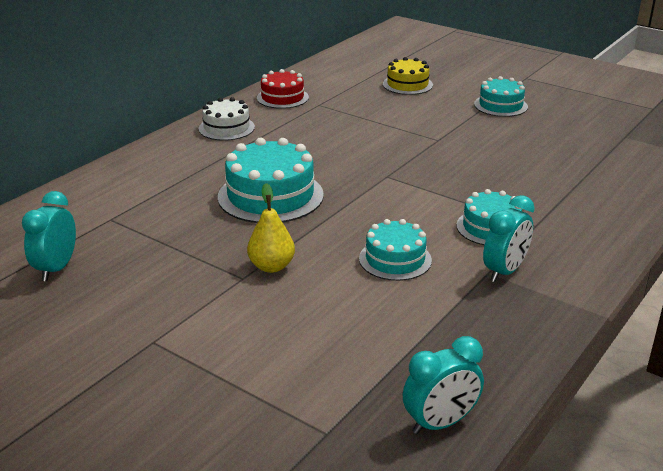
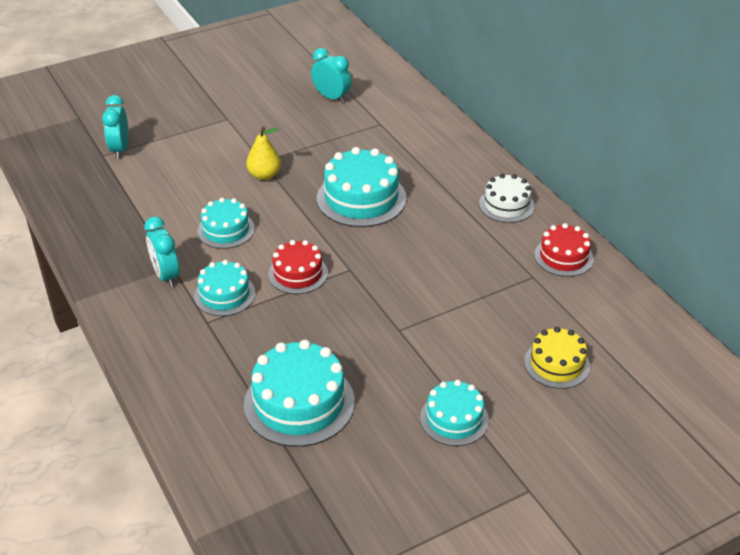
camera: 115 degrees right, 10 degrees up
(419, 199) = (298, 273): none -> red cake
(440, 423) = (69, 192): turquoise clock -> turquoise clock (120, 149)
(563, 158) = (299, 403): none -> turquoise cake

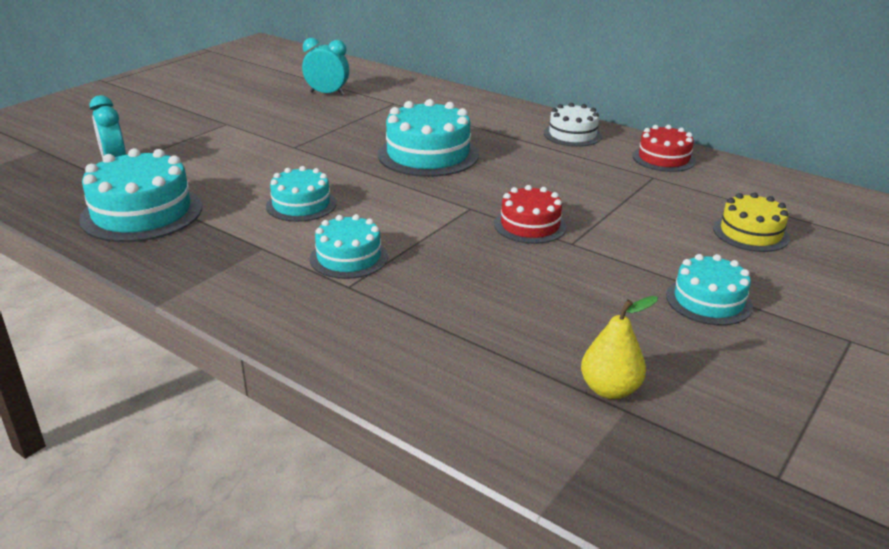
camera: 25 degrees left, 10 degrees down
(166, 275) = (261, 257): turquoise clock -> none
(264, 175) = (307, 156): yellow pear -> yellow pear (610, 389)
(298, 273) = (417, 222): red cake -> red cake (530, 225)
(299, 403) = (530, 332): turquoise cake -> turquoise cake (142, 213)

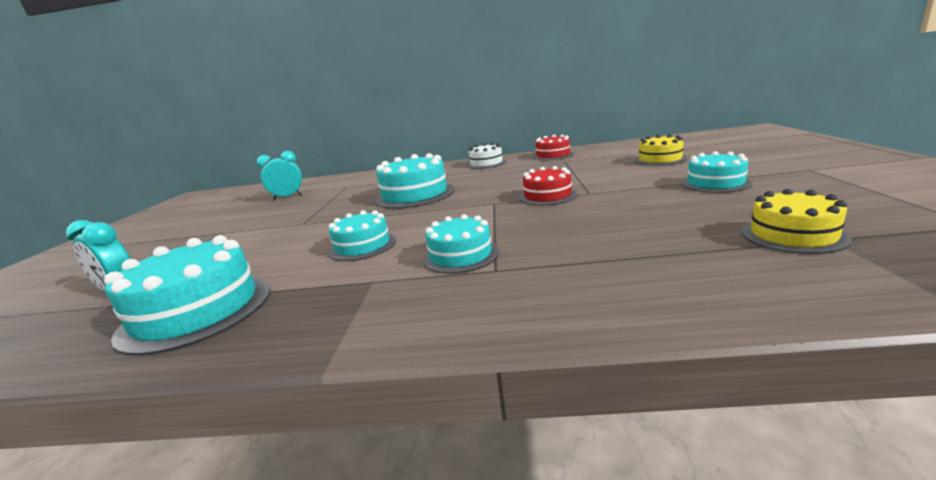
camera: 30 degrees left, 10 degrees down
(610, 389) = (792, 235): yellow pear -> yellow cake

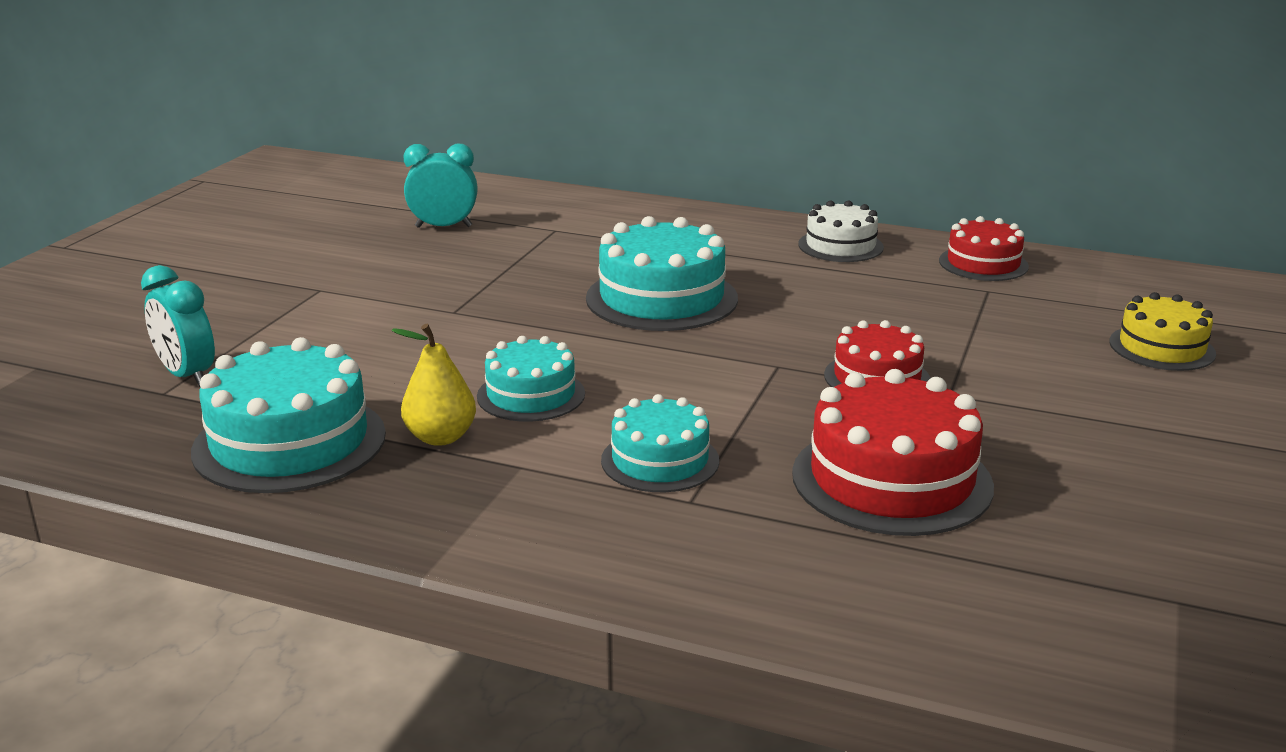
camera: 15 degrees right, 5 degrees up
(310, 280) = (440, 437): none -> yellow pear
(601, 230) = (891, 479): none -> red cake
(715, 183) = (1175, 443): turquoise cake -> none
(792, 235) = (1140, 579): yellow cake -> none

